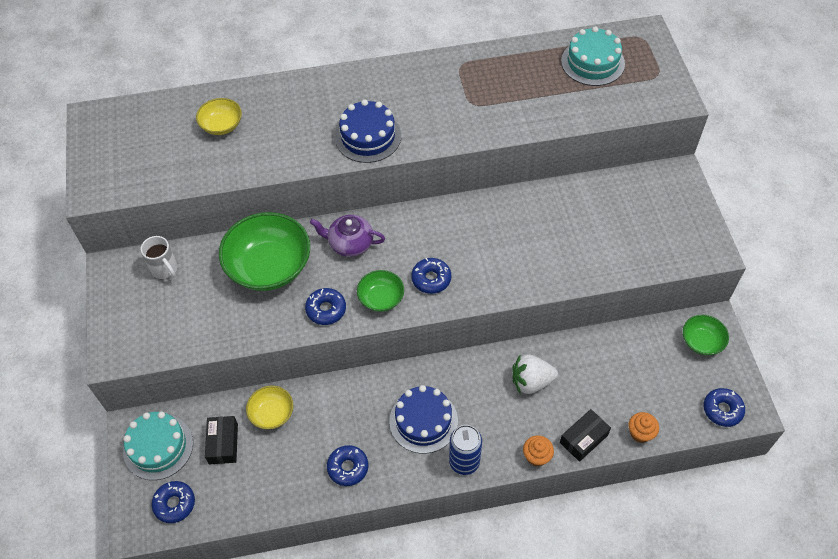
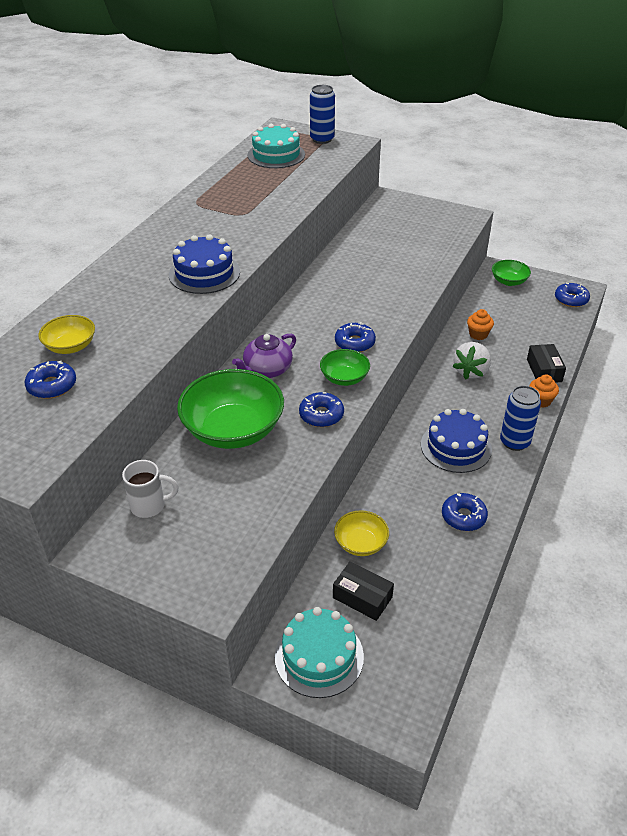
camera: 55 degrees left, 15 degrees down
(174, 504) = (400, 673): blue donut -> blue donut (52, 386)
(640, 433) = (560, 342): orange cupcake -> orange cupcake (478, 334)
(656, 75) = (322, 139): none -> blue can

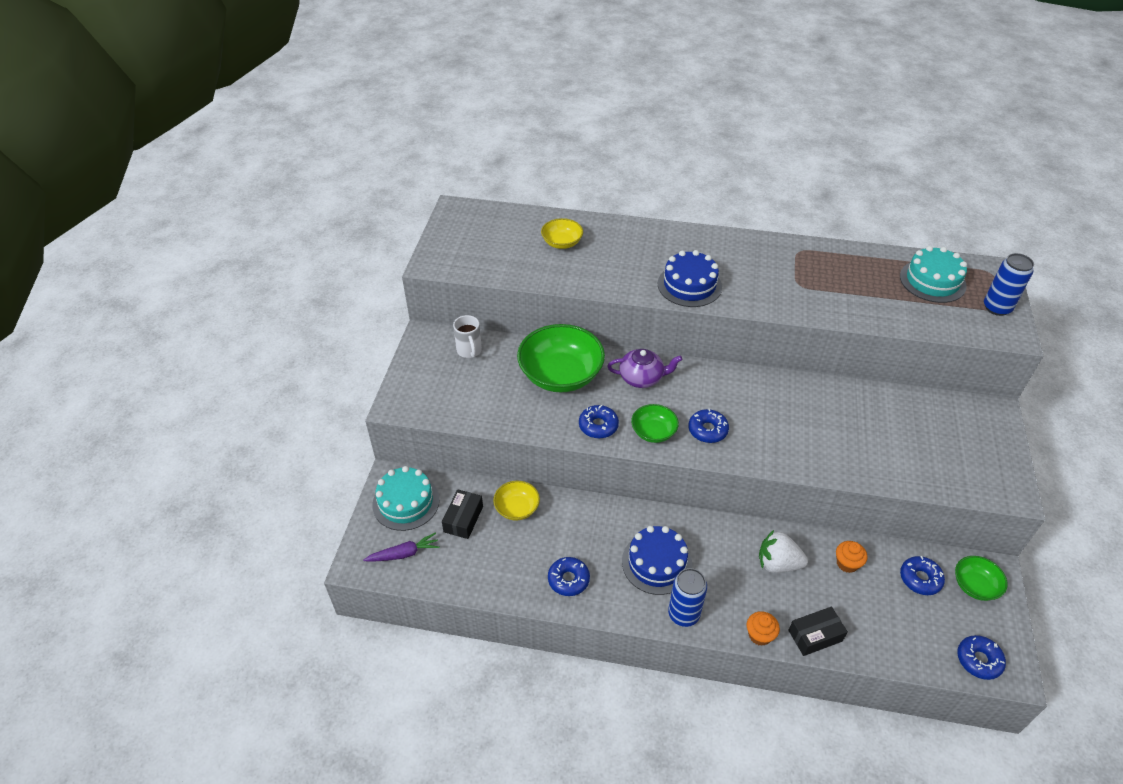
camera: 75 degrees right, 5 degrees up
(52, 386) = (516, 248): blue donut -> blue donut (920, 579)
(267, 370) = (642, 378): purple teapot -> purple teapot turned 150 degrees clockwise
(398, 668) = (404, 554): none -> purple carrot

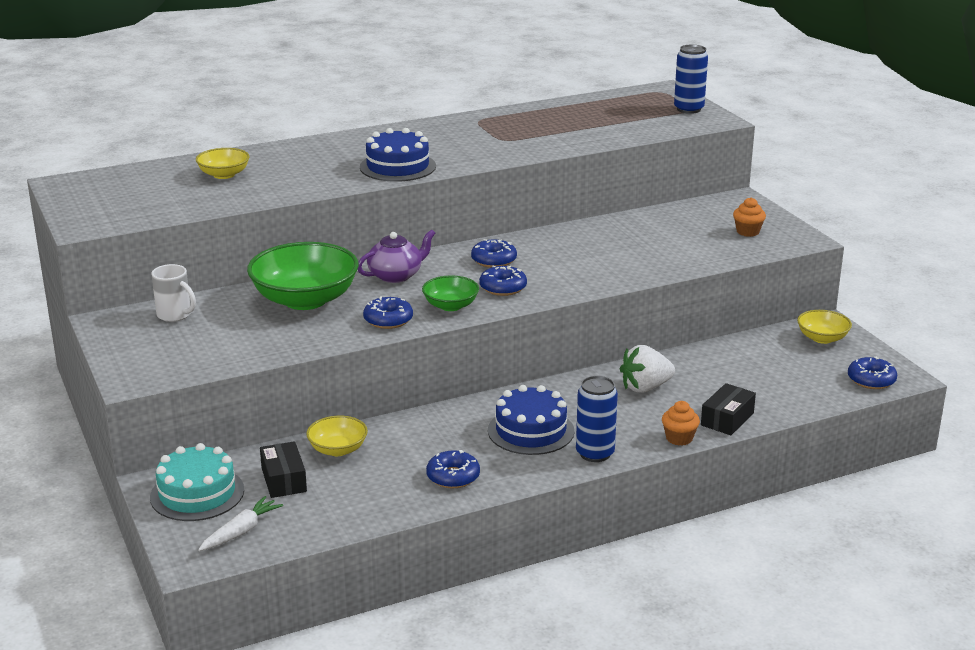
camera: 35 degrees left, 20 degrees down
(404, 554) = (241, 531): purple carrot -> white carrot
(847, 563) = (705, 364): orange cupcake -> orange cupcake (747, 232)
(920, 579) = (775, 351): blue donut -> blue donut (494, 260)
(932, 281) = (618, 108): turquoise cake -> none
(975, 586) = (822, 338): green bowl -> yellow bowl

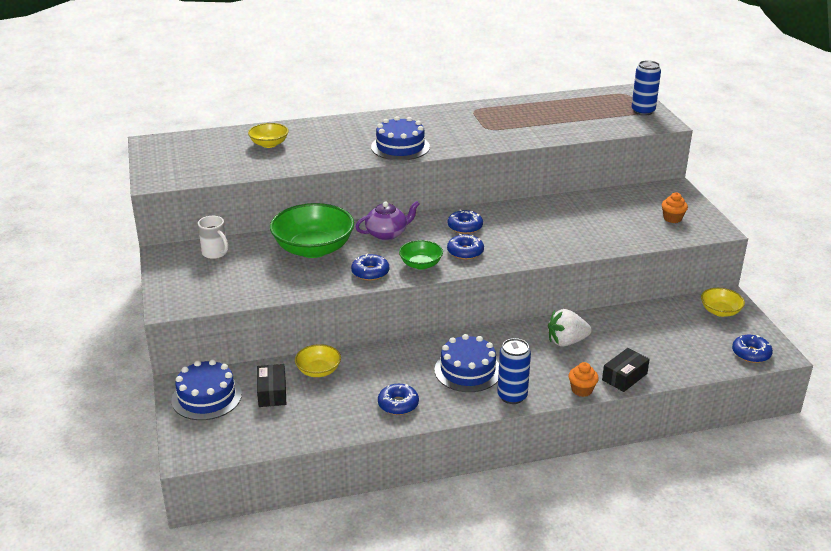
camera: 10 degrees right, 5 degrees up
(197, 493) = (206, 397): turquoise cake -> blue cake
(241, 531) = (229, 433): white carrot -> none

